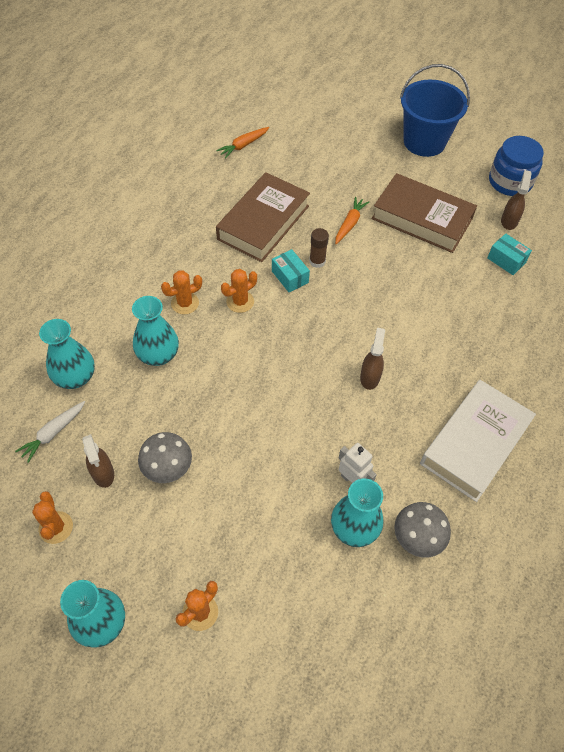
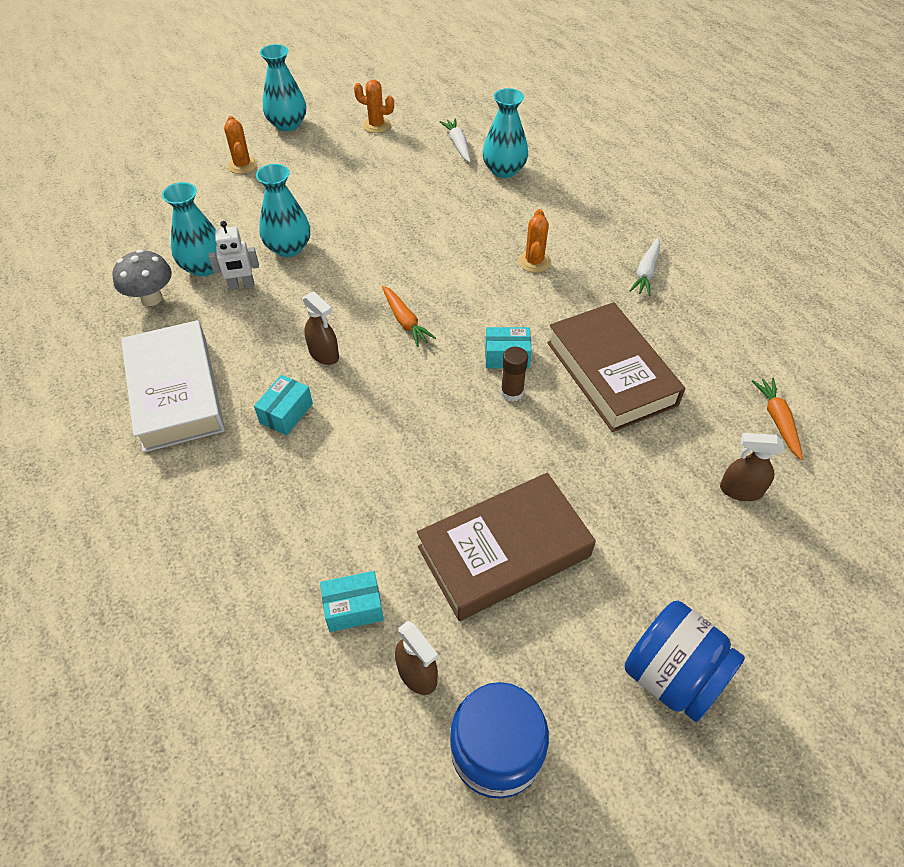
camera: 125 degrees right, 5 degrees down
(103, 473) = (397, 157): brown spray bottle -> brown spray bottle (740, 490)
(153, 238) = (646, 272): none -> white carrot
(158, 354) = (486, 223): turquoise vase -> turquoise vase (288, 248)
(168, 469) = (366, 189): grey mushroom -> none
(240, 302) = (504, 301): orange cactus -> none
(349, 224) = (551, 459): orange carrot -> orange carrot (405, 321)
(424, 142) = (672, 675): blue bucket -> blue jar
(432, 366) = (286, 413): none -> turquoise box

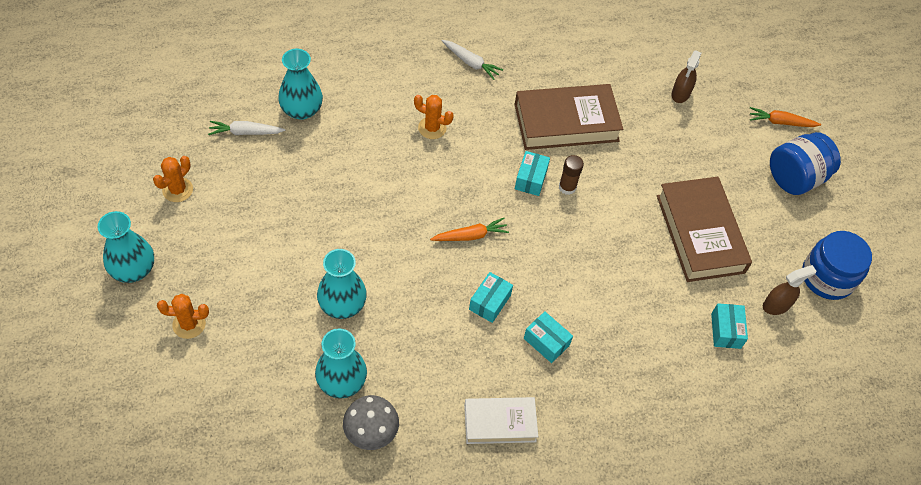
camera: 80 degrees left, 5 degrees up
(176, 392) = (500, 423): white book -> white book, size x0.61
(241, 286) = (381, 352): white robot -> none
(324, 354) = (490, 302): brown spray bottle -> turquoise box
(777, 421) = (632, 51): orange carrot -> orange carrot (781, 122)

